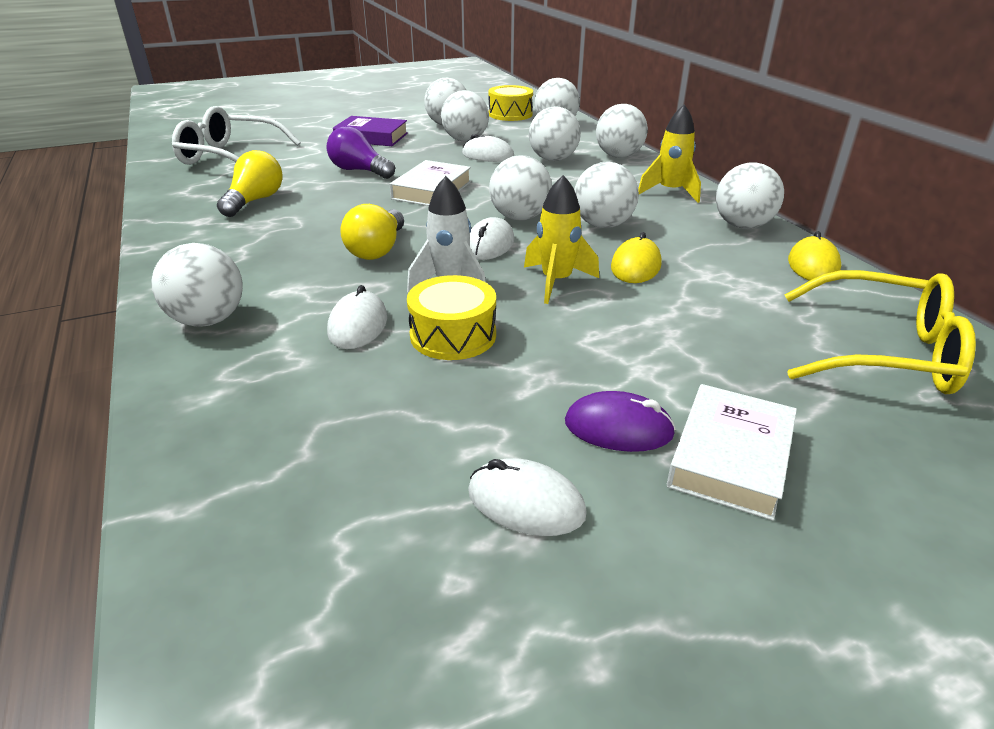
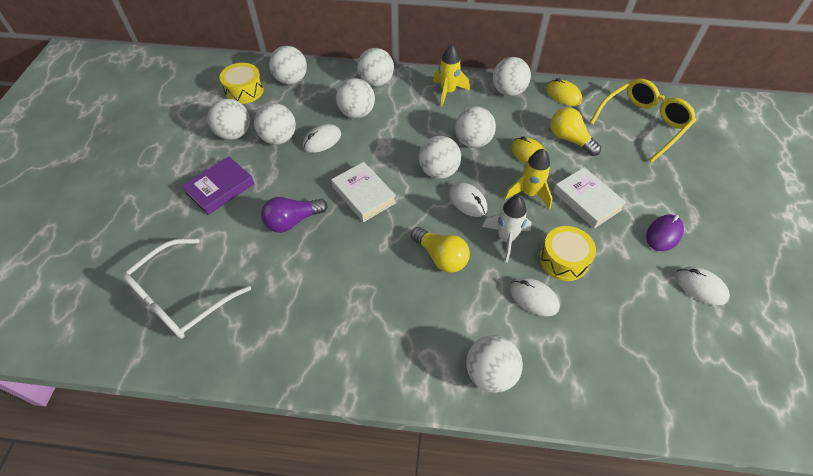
camera: 60 degrees left, 20 degrees up
(255, 201) = (306, 303): yellow light bulb -> yellow light bulb (569, 139)
(526, 503) = (700, 287): white mouse -> white mouse turned 75 degrees clockwise
(730, 457) = (693, 210): white book -> white book (587, 201)

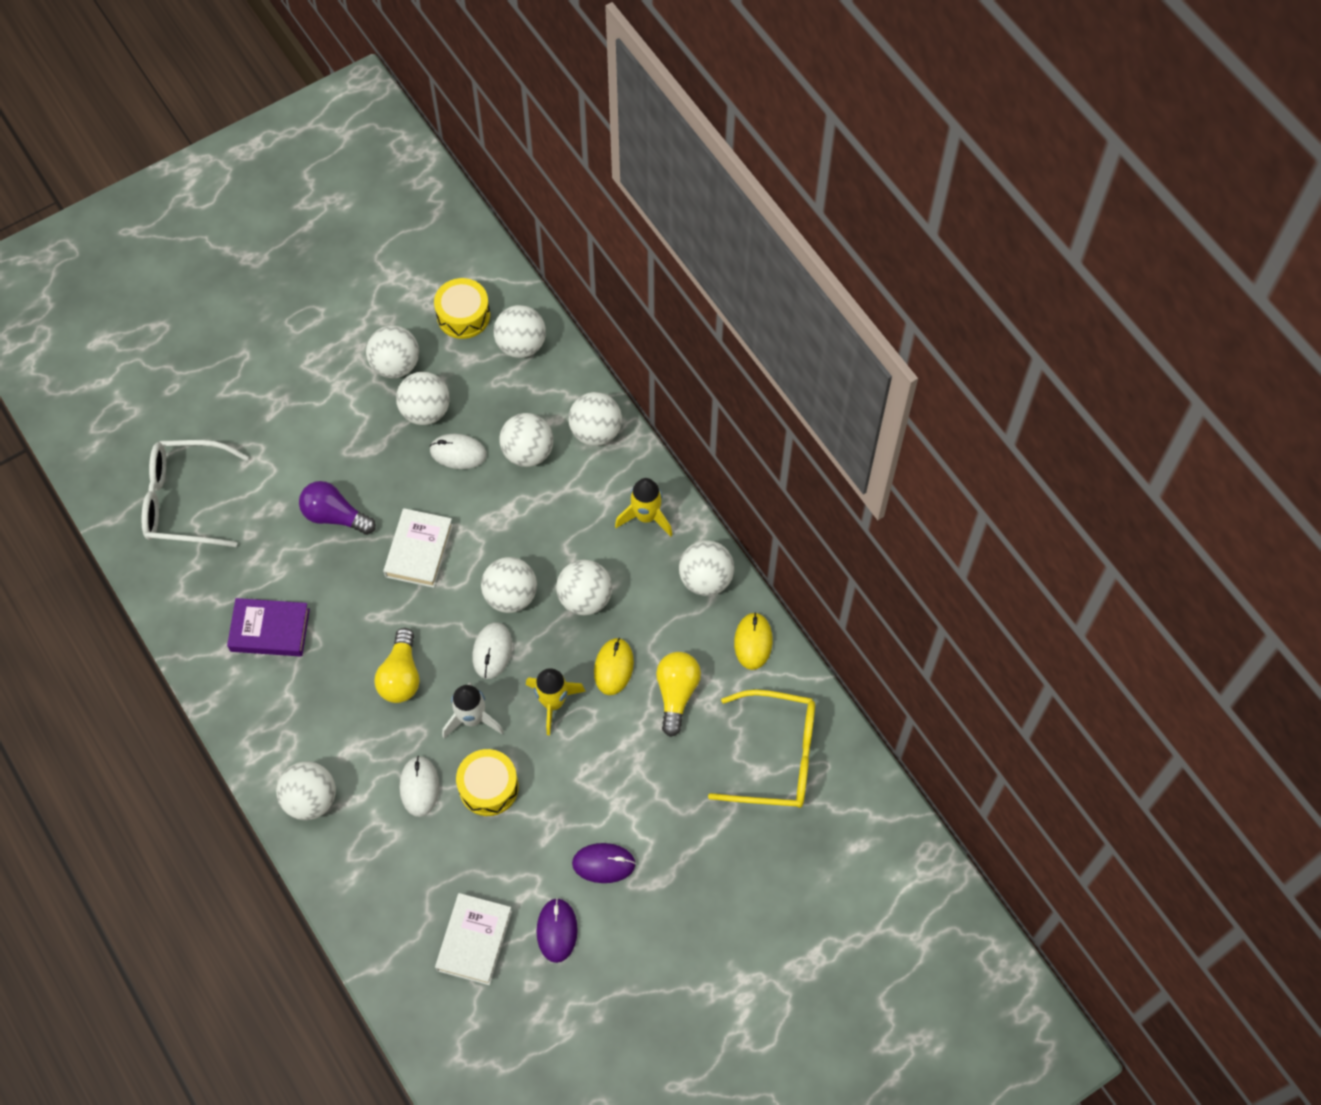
camera: 50 degrees right, 10 degrees up
(220, 188) = (319, 419): purple book -> purple book (270, 630)
(587, 201) = (591, 764): white book -> white book (474, 940)
(700, 287) = (557, 930): white mouse -> purple mouse

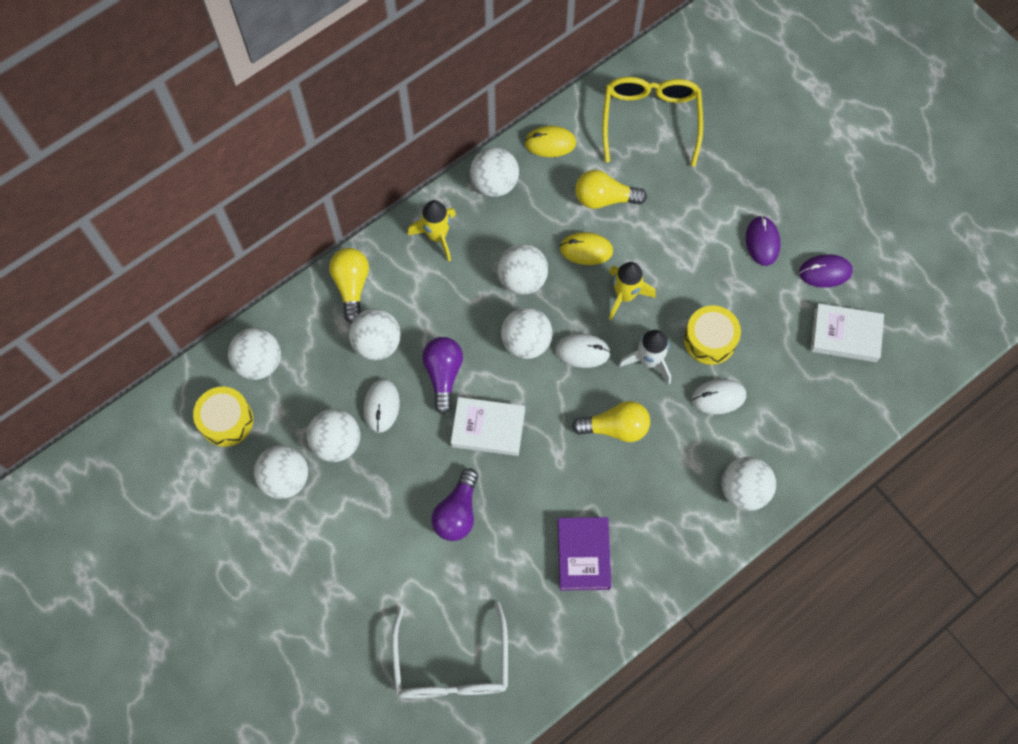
camera: 95 degrees left, 5 degrees up
(484, 512) = (443, 375): none -> purple light bulb
(596, 431) = (352, 286): white ball -> yellow light bulb

